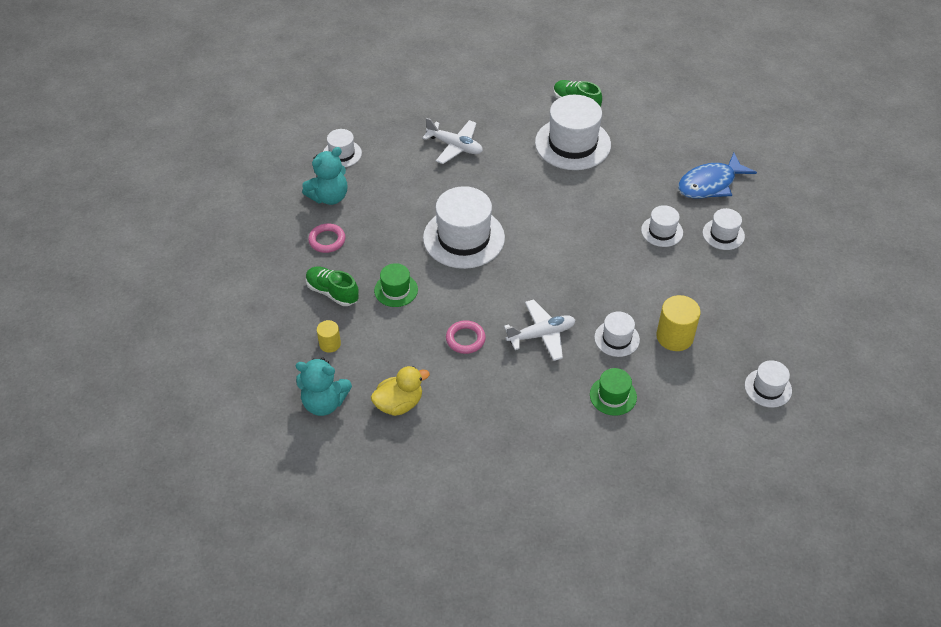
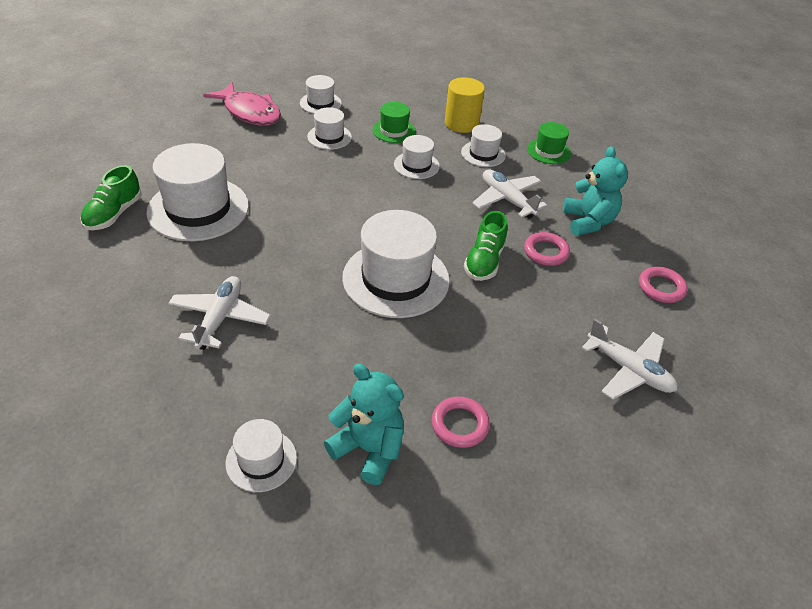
camera: 110 degrees left, 5 degrees down
(324, 402) = (708, 352): turquoise teddy bear -> turquoise teddy bear (588, 222)
(330, 344) = (628, 370): yellow cylinder -> white plane
(332, 292) = (549, 390): green shoe -> green shoe (484, 261)
(396, 290) = (510, 325): green hat -> green hat (394, 131)
(399, 404) = (661, 287): yellow duck -> pink ring
(710, 184) = (249, 112): blue fish -> pink fish
(768, 388) = (487, 80): white hat -> white hat (416, 165)

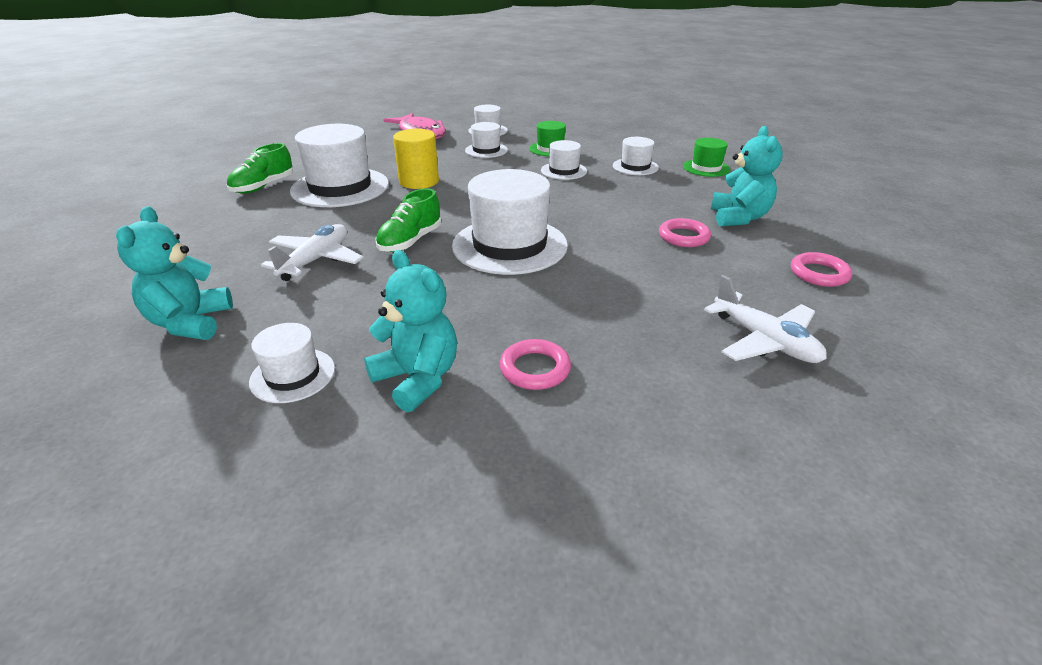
camera: 15 degrees right, 10 degrees down
(137, 413) = (190, 323): none -> turquoise teddy bear
(461, 123) = (619, 147): yellow cylinder -> yellow cylinder (419, 181)
(484, 261) = (611, 239): green shoe -> green shoe (410, 241)
(507, 200) = (651, 198): white plane -> none

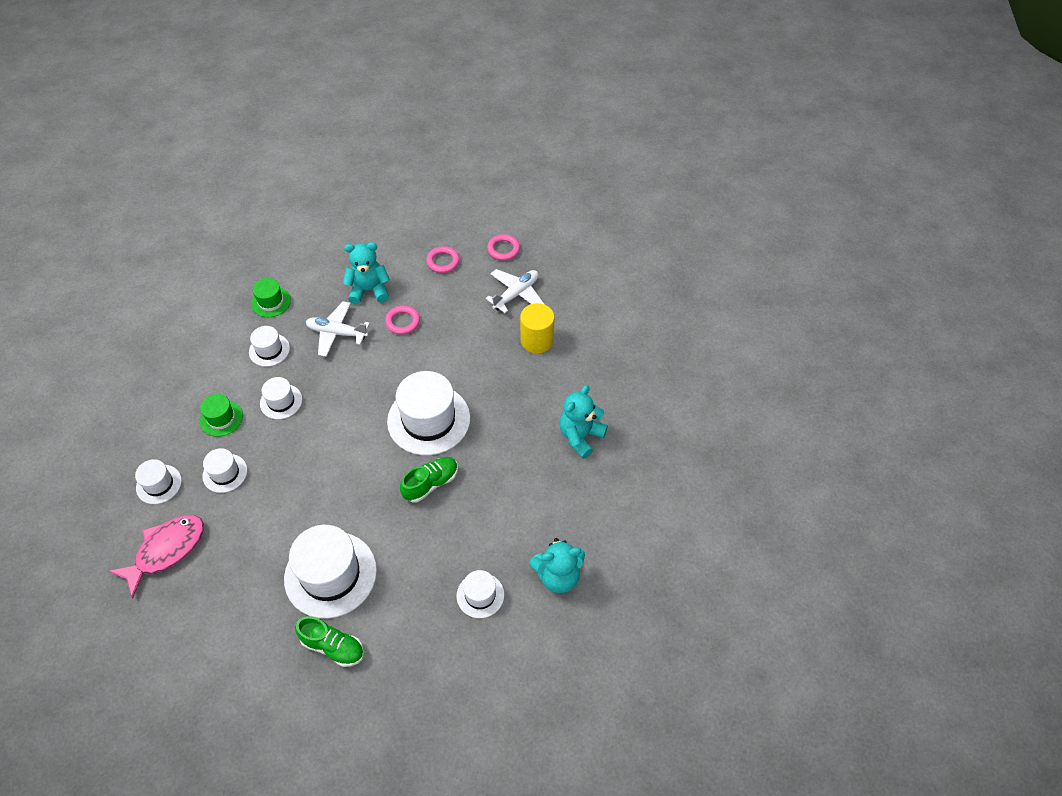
camera: 100 degrees left, 20 degrees up
(293, 375) = (591, 495): white hat -> white hat (480, 595)
(316, 260) = (468, 536): white plane -> white plane (337, 333)
(410, 241) = (431, 483): green shoe -> green shoe turned 60 degrees counterclockwise
(419, 181) = (312, 511): yellow cylinder -> yellow cylinder (537, 340)
(535, 369) = (561, 387): pink ring -> pink ring (503, 249)

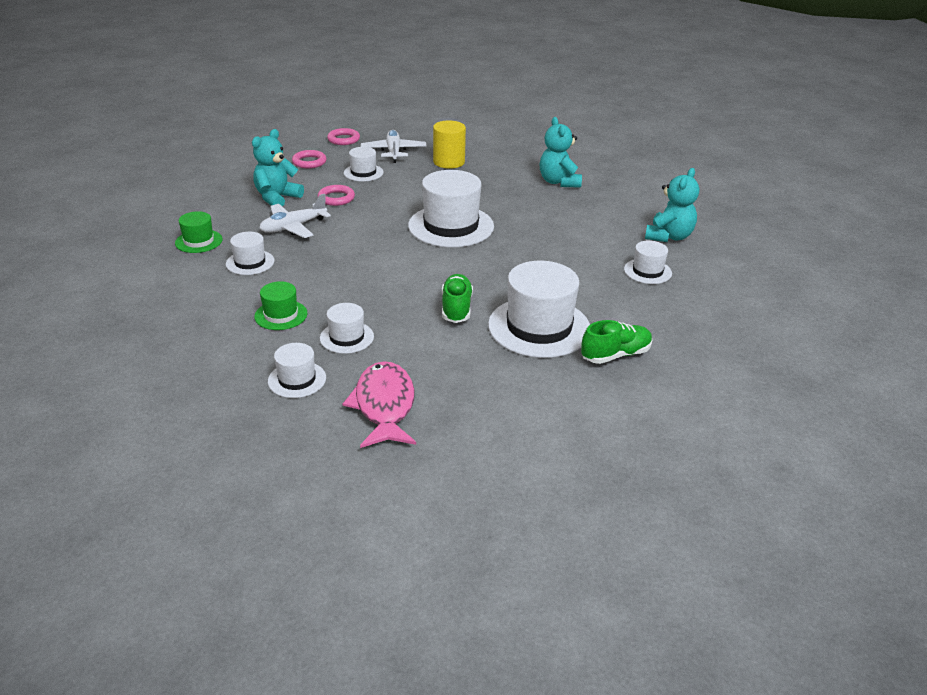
camera: 50 degrees left, 20 degrees down
(281, 401) = (317, 279): white hat -> white hat (363, 173)
(431, 483) = (514, 249): green shoe -> green shoe (456, 308)

